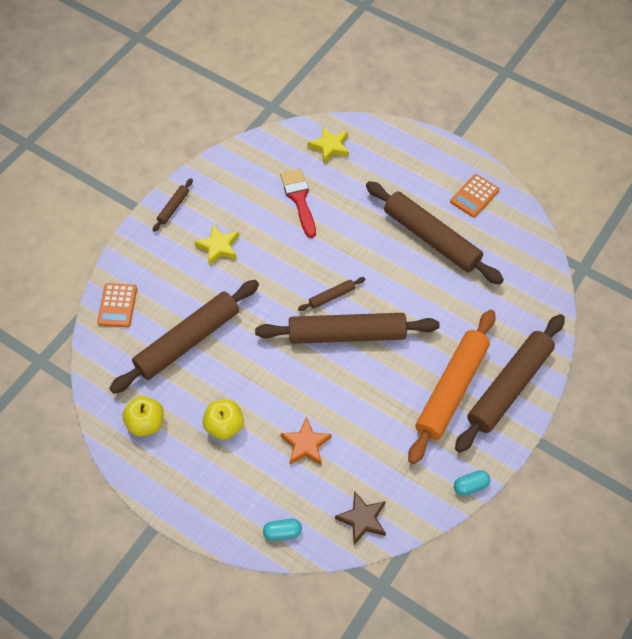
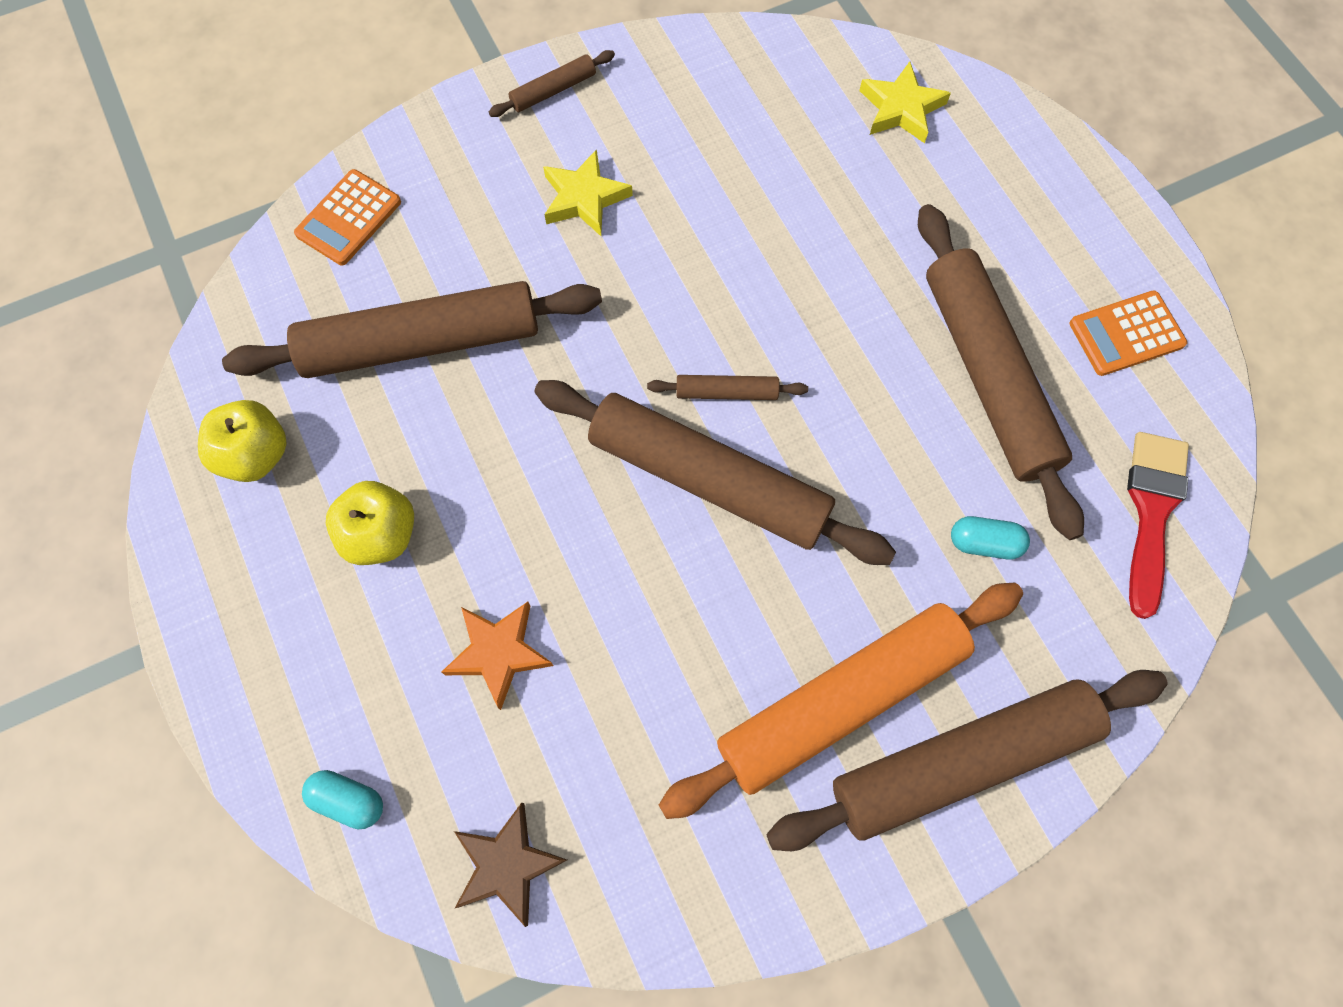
camera: 30 degrees right, 10 degrees up
(299, 199) = (782, 180): red brush -> red brush (1151, 511)
(470, 486) = (756, 924): turquoise capsule -> turquoise capsule (984, 543)

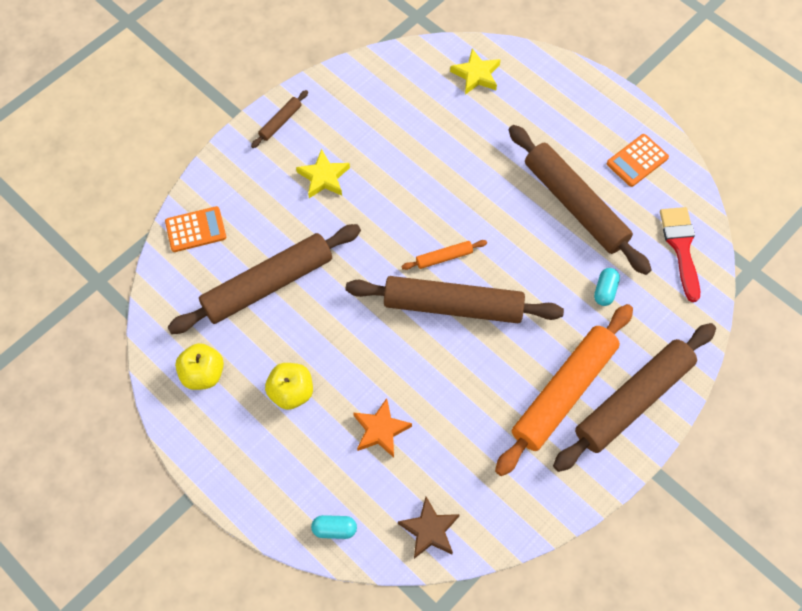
camera: 20 degrees left, 5 degrees down
(349, 218) = (196, 229): orange calculator -> orange calculator turned 120 degrees counterclockwise
(726, 392) = (444, 257): brown rolling pin -> orange rolling pin
(984, 543) = (605, 291): turquoise capsule -> turquoise capsule turned 60 degrees counterclockwise

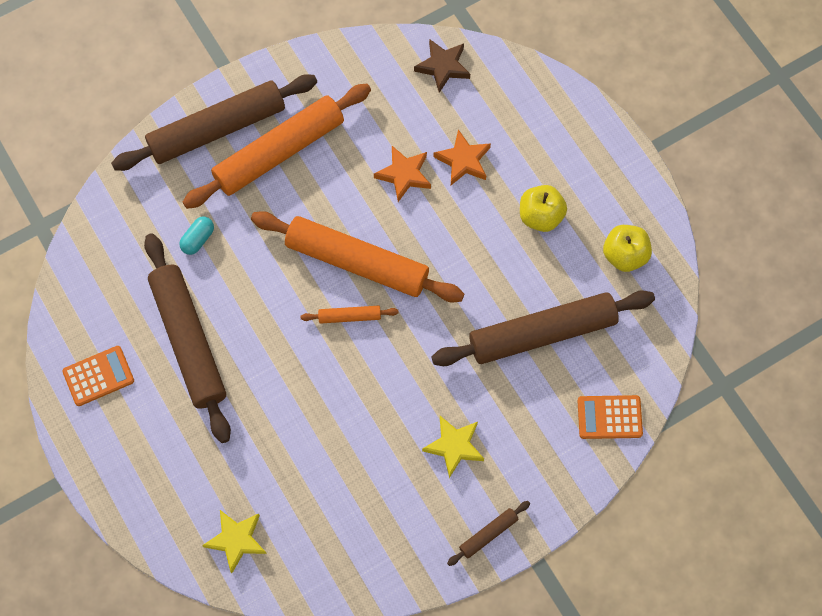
camera: 165 degrees left, 5 degrees up
(334, 529) = (527, 87): turquoise capsule -> none
(435, 400) = (404, 175): none -> orange star
(453, 306) = (357, 262): brown rolling pin -> orange rolling pin
(681, 247) = (100, 265): red brush -> none

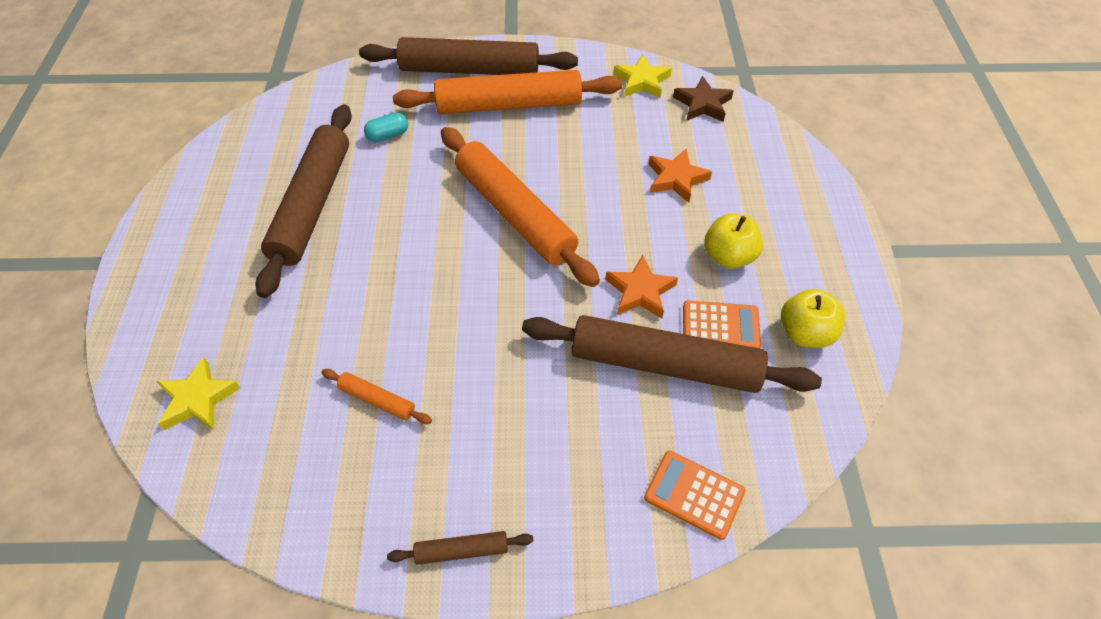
camera: 30 degrees right, 15 degrees down
(98, 376) = (214, 195): orange calculator -> orange calculator (720, 326)
(349, 316) = (473, 254): orange rolling pin -> orange rolling pin (377, 400)
(404, 175) = (610, 166): orange star -> orange star (640, 291)
(454, 446) = (491, 429): yellow star -> yellow star (642, 81)

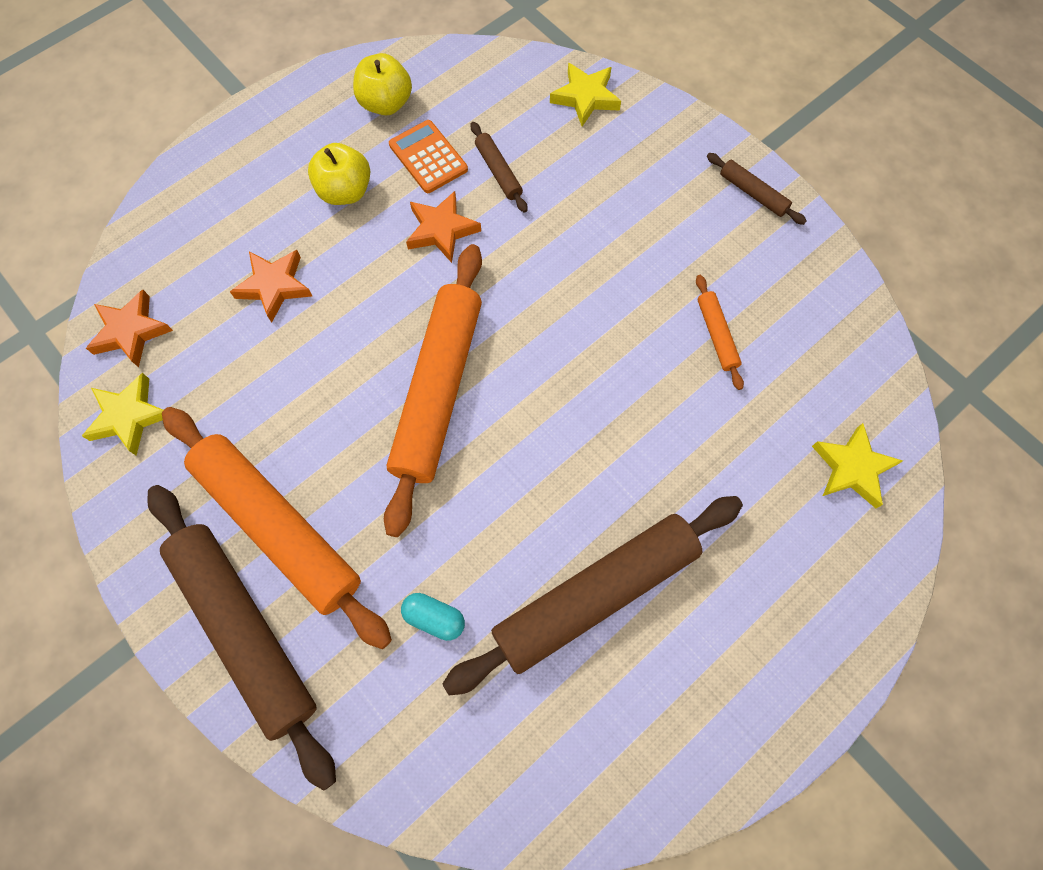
camera: 130 degrees left, 15 degrees up
(664, 364) = (498, 172): brown rolling pin -> brown rolling pin, size x0.42
(694, 494) = (585, 97): orange calculator -> yellow star
(703, 104) = (131, 331): brown star -> orange star

